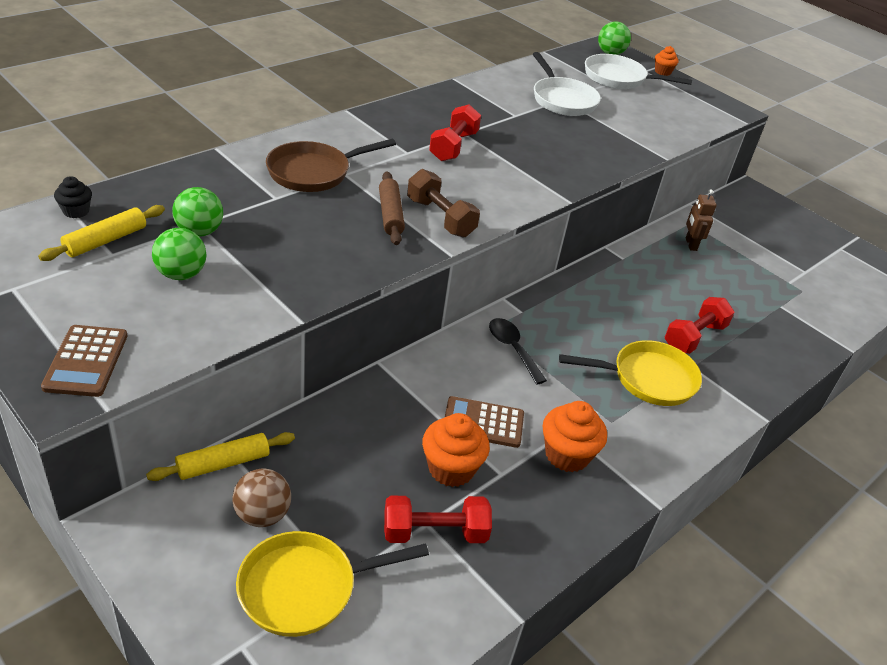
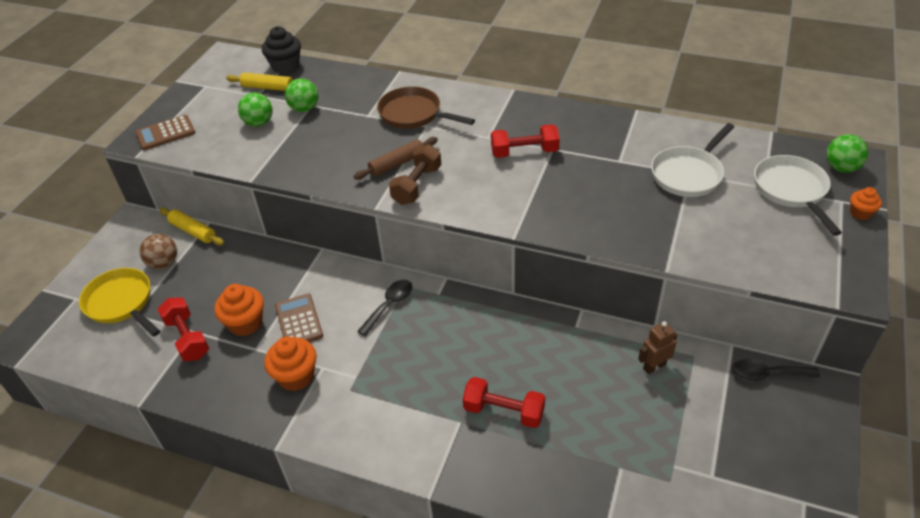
camera: 70 degrees right, 5 degrees up
(76, 211) = (285, 66): black cupcake -> black cupcake, size x1.74
(648, 379) = (418, 396): yellow pan -> none
(726, 205) = (767, 374): none -> black spoon

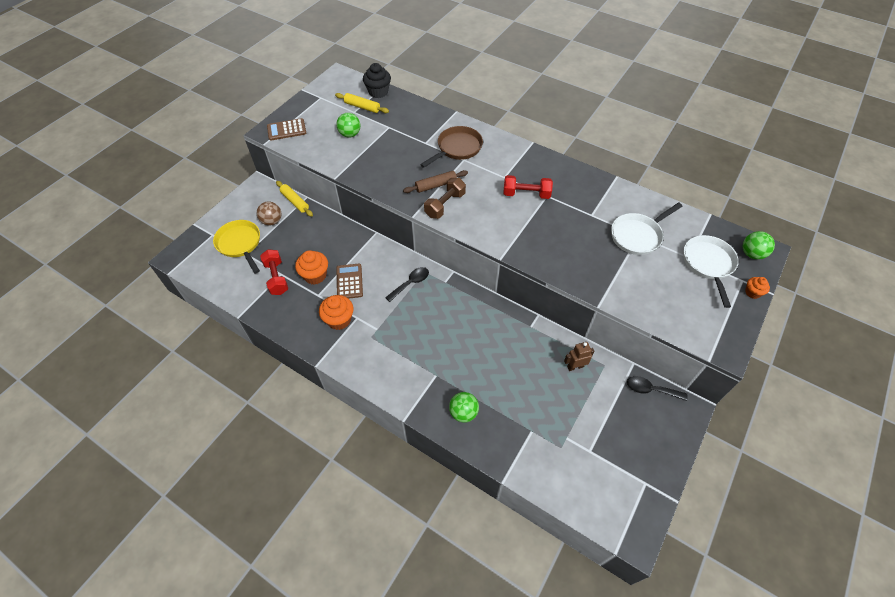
camera: 10 degrees right, 10 degrees up
(304, 109) = (383, 129): green ball -> green ball (463, 412)
(414, 114) = (457, 148): brown pan -> brown pan turned 90 degrees clockwise
(504, 411) = (466, 375): red dumbbell -> none

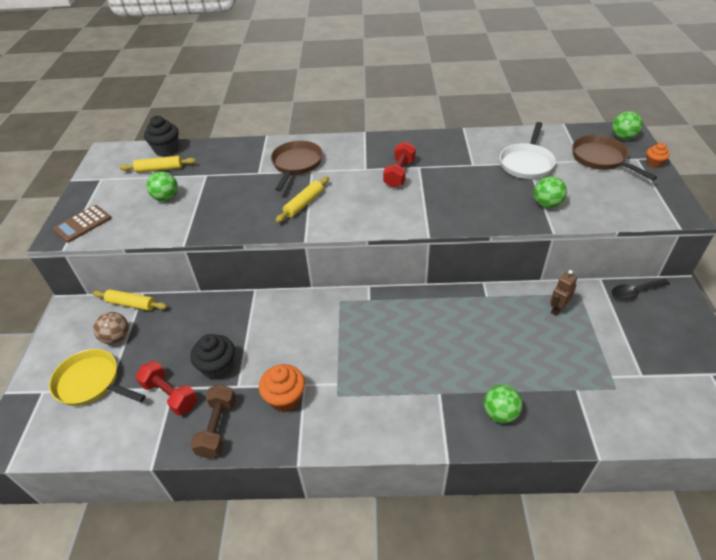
camera: 30 degrees left, 10 degrees down
(315, 275) = (218, 367): orange cupcake -> black cupcake
(349, 281) = (264, 352): brown calculator -> none
(411, 283) = (335, 319): black spoon -> none
(436, 185) = (304, 204): brown rolling pin -> yellow rolling pin
(445, 205) = (329, 216): brown dumbbell -> brown dumbbell (218, 427)
(526, 194) = (399, 174): red dumbbell -> red dumbbell turned 45 degrees counterclockwise
(617, 280) = (546, 204): none -> green ball
(708, 264) = (601, 159): white pan -> brown pan

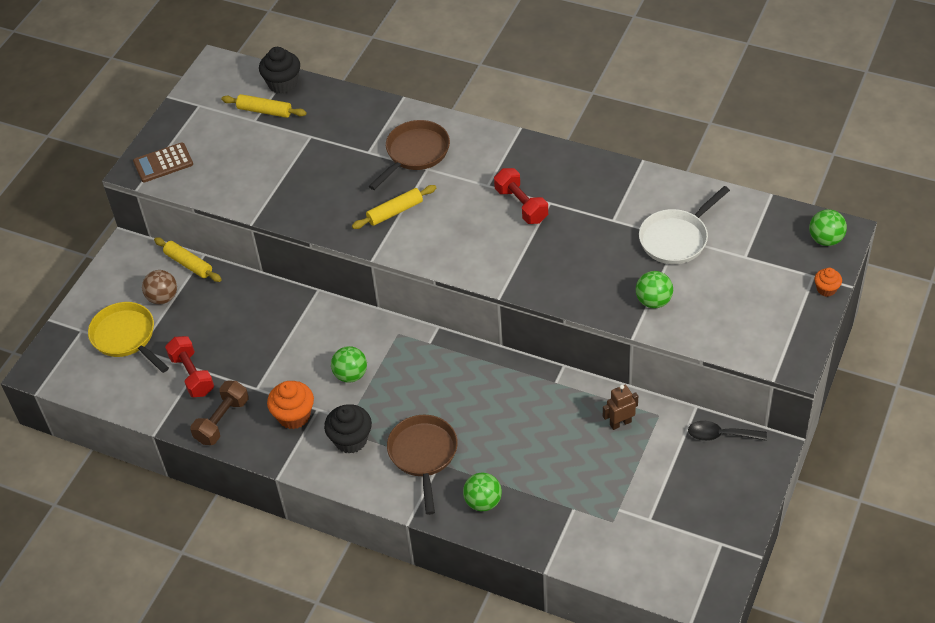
camera: 25 degrees right, 5 degrees up
(166, 198) = (257, 156): green ball -> green ball (351, 375)
(218, 367) = (246, 363): black cupcake -> black cupcake (351, 440)
(399, 174) = (521, 205): red dumbbell -> red dumbbell turned 75 degrees counterclockwise
(601, 159) = (770, 262): brown pan -> brown pan (423, 455)

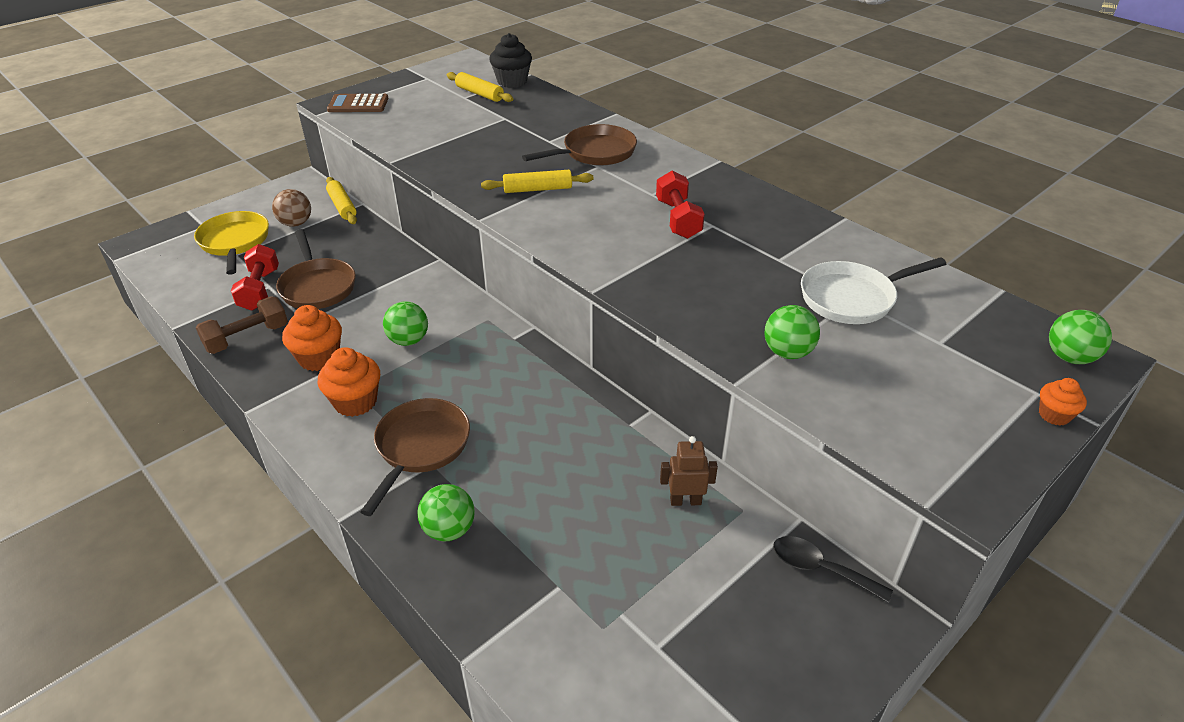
camera: 20 degrees right, 10 degrees down
(238, 354) = (317, 286): none -> brown pan
(351, 440) = (355, 402): black cupcake -> orange cupcake

